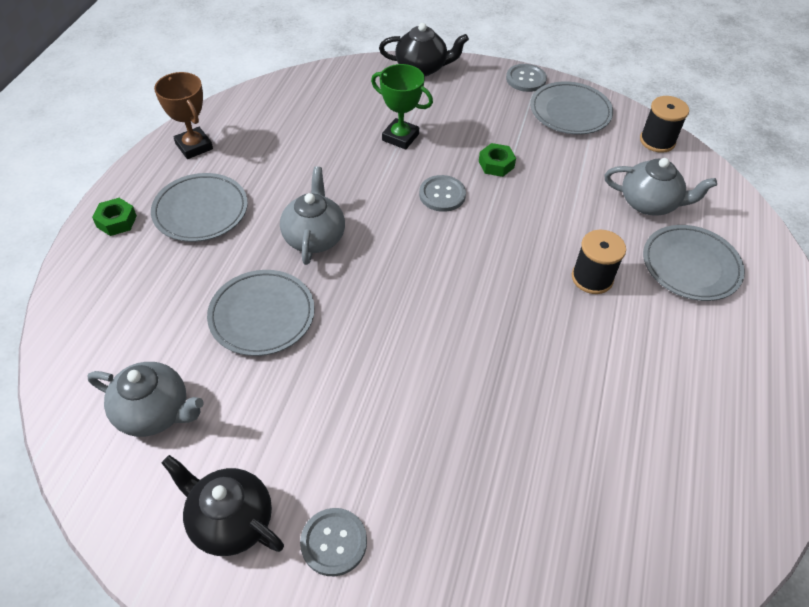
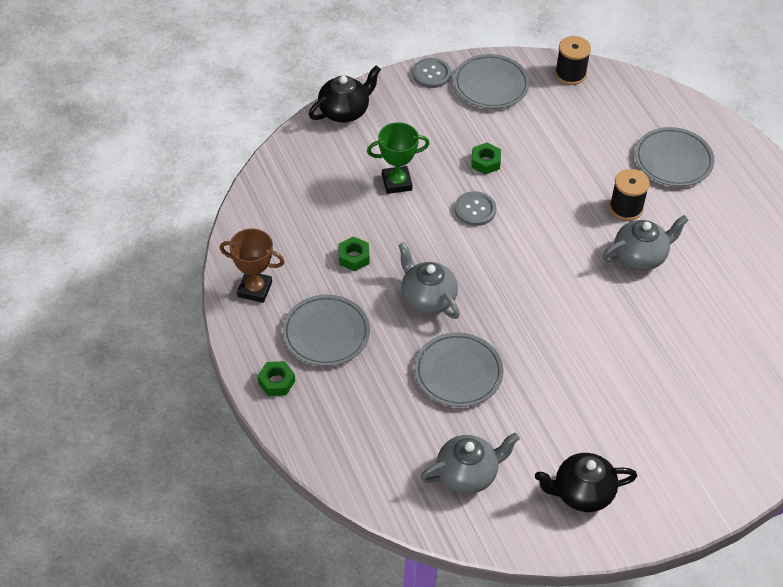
camera: 40 degrees left, 0 degrees up
(296, 169) = (353, 257): none -> green nut
(334, 542) = (646, 461): grey button -> none
(649, 203) = (610, 129): grey teapot -> grey teapot (640, 256)

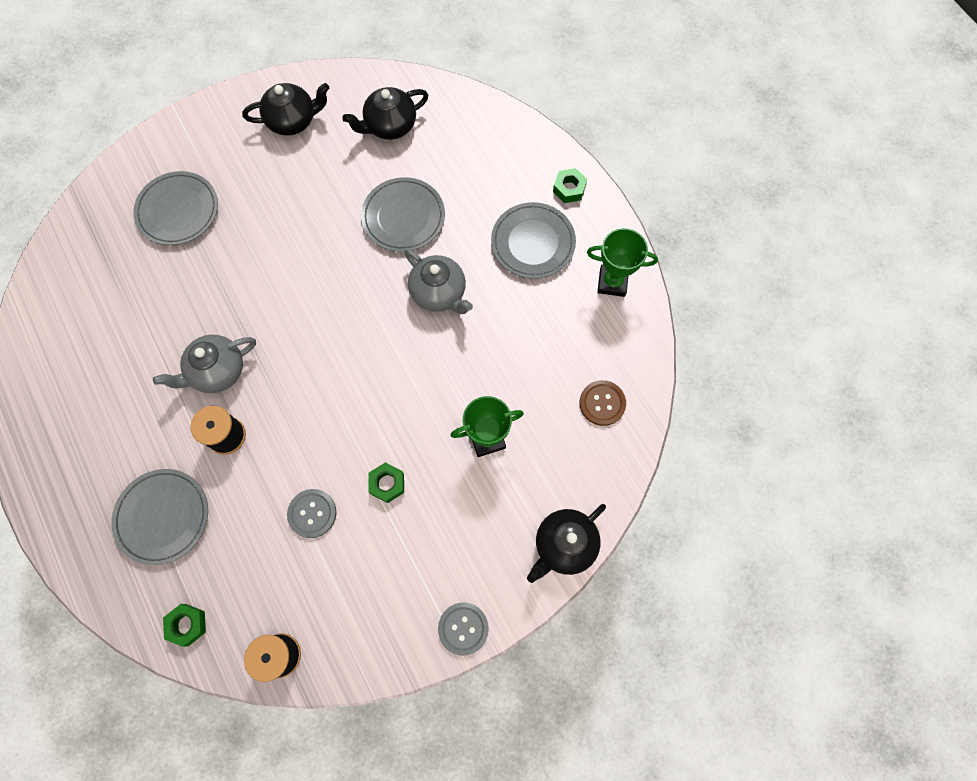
camera: 175 degrees right, 20 degrees up
(254, 289) = (612, 282): brown trophy -> green trophy
(290, 197) = (602, 403): none -> brown button
(353, 257) = (520, 332): green nut -> green nut (187, 624)
(467, 474) = (390, 126): grey teapot -> black teapot
(475, 210) = (396, 411): grey button -> grey button (312, 513)
(491, 85) = (385, 619): grey plate -> grey plate (178, 211)

